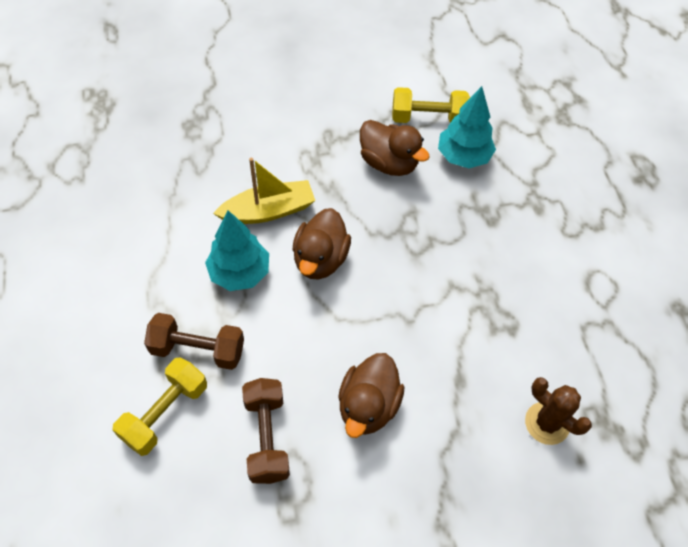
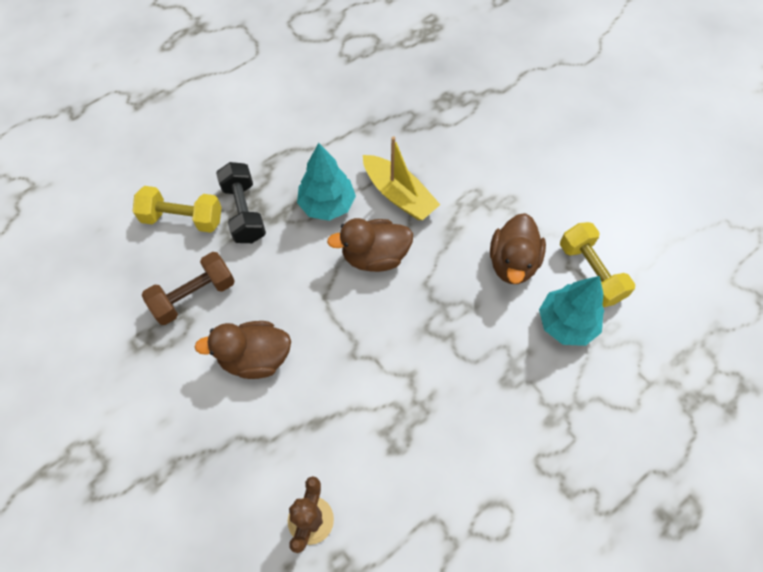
camera: 65 degrees right, 5 degrees up
(198, 349) = (244, 212): brown dumbbell -> black dumbbell

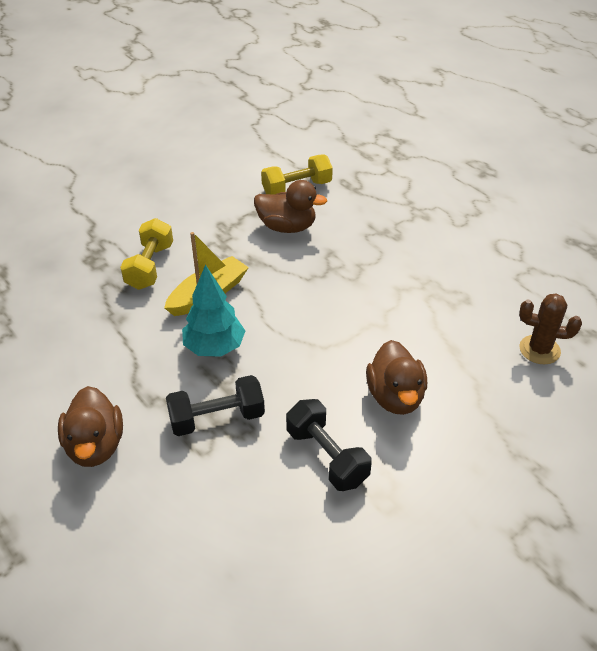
camera: 90 degrees left, 20 degrees down
(182, 218) = (220, 479): yellow dumbbell -> yellow dumbbell (150, 267)
(194, 296) = (326, 456): brown dumbbell -> black dumbbell
(375, 256) = (278, 311): brown duck -> brown duck (95, 446)
(566, 323) = (343, 203): turquoise tree -> none

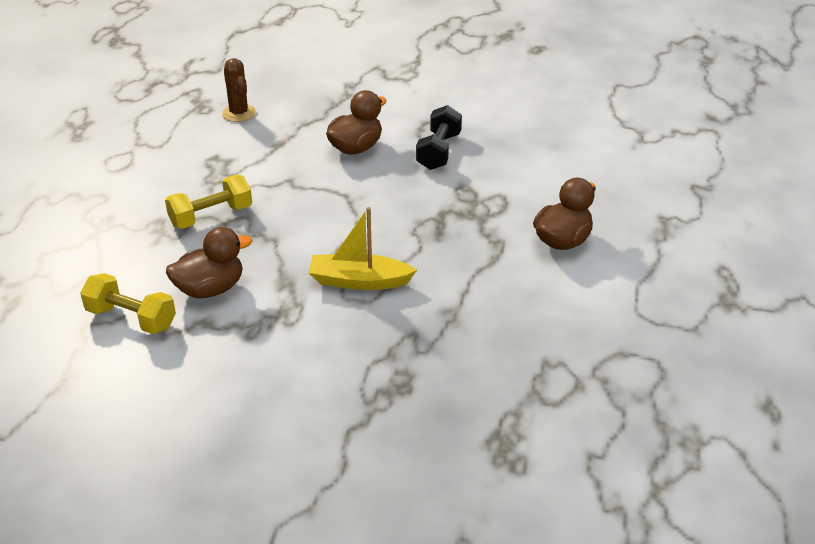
camera: 130 degrees left, 5 degrees down
(150, 267) = (365, 339): yellow dumbbell -> yellow dumbbell (211, 216)
(214, 348) = (412, 243): turquoise tree -> none
(217, 418) = (470, 205): black dumbbell -> none
(287, 227) = (210, 289): brown duck -> brown duck turned 90 degrees clockwise

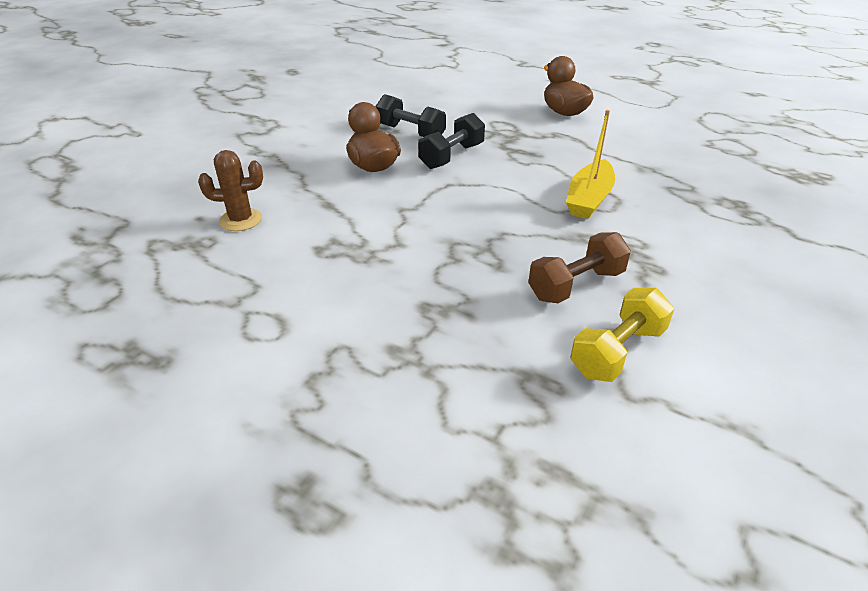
camera: 70 degrees left, 0 degrees up
(210, 289) = (576, 285): brown duck -> brown dumbbell
(211, 216) = (438, 266): yellow dumbbell -> none
(401, 185) = (452, 156): none -> black dumbbell

